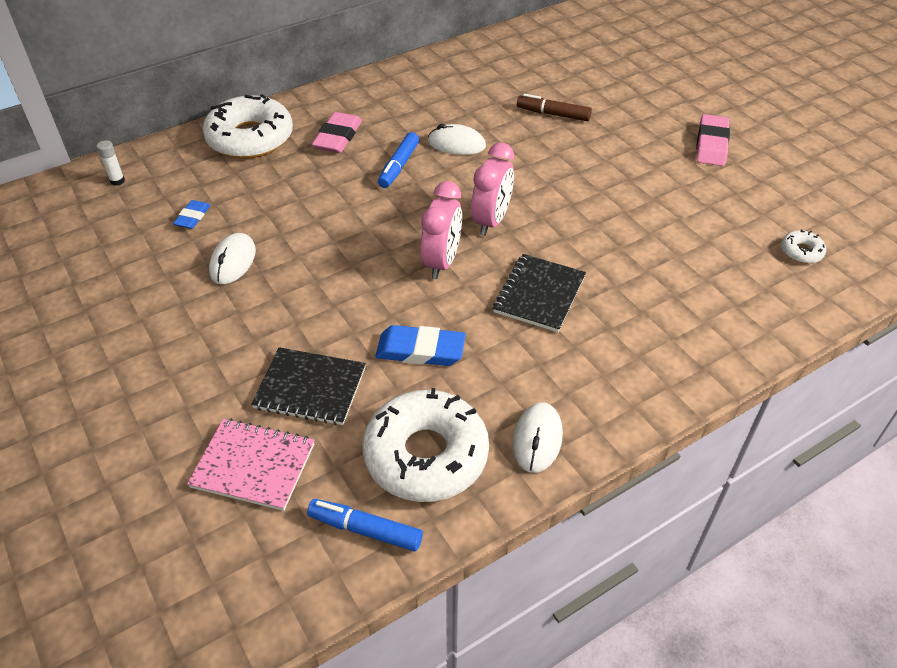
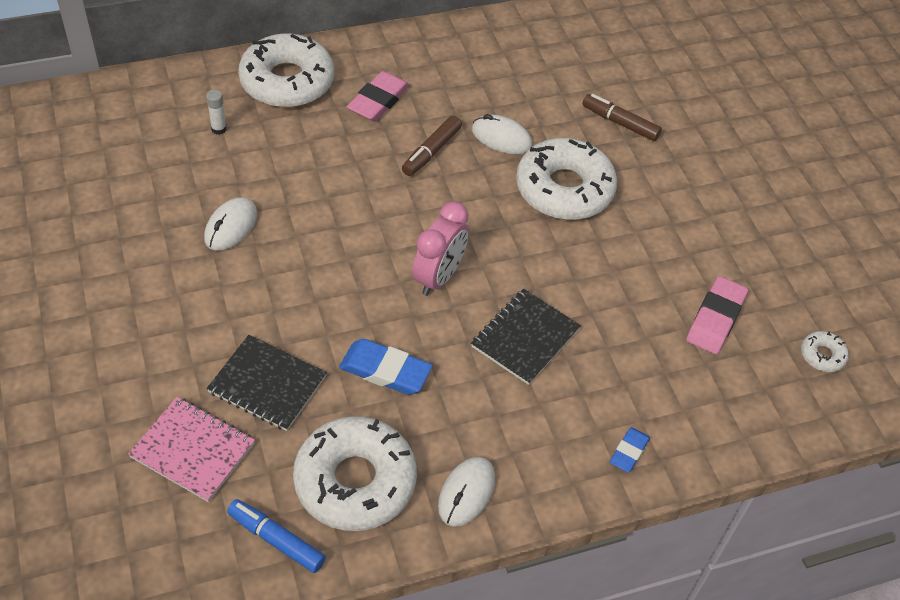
camera: 10 degrees right, 5 degrees up
(117, 181) = (140, 104): white glue stick -> white glue stick (219, 129)
(192, 217) = (204, 165): blue eraser -> blue eraser (629, 451)
(399, 166) = (431, 151): blue marker -> brown marker
(491, 221) = (506, 241): pink clock -> none
(526, 171) = (564, 189): none -> white donut
(711, 144) = (781, 201): pink eraser -> pink eraser (715, 319)

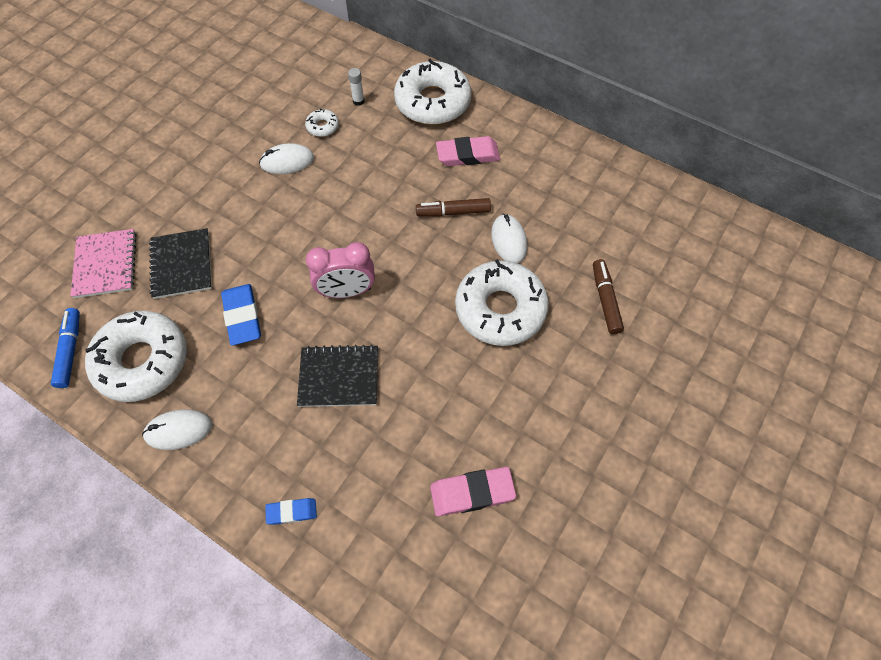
camera: 55 degrees right, 10 degrees up
(822, 355) = (509, 601): white donut -> white donut (322, 126)

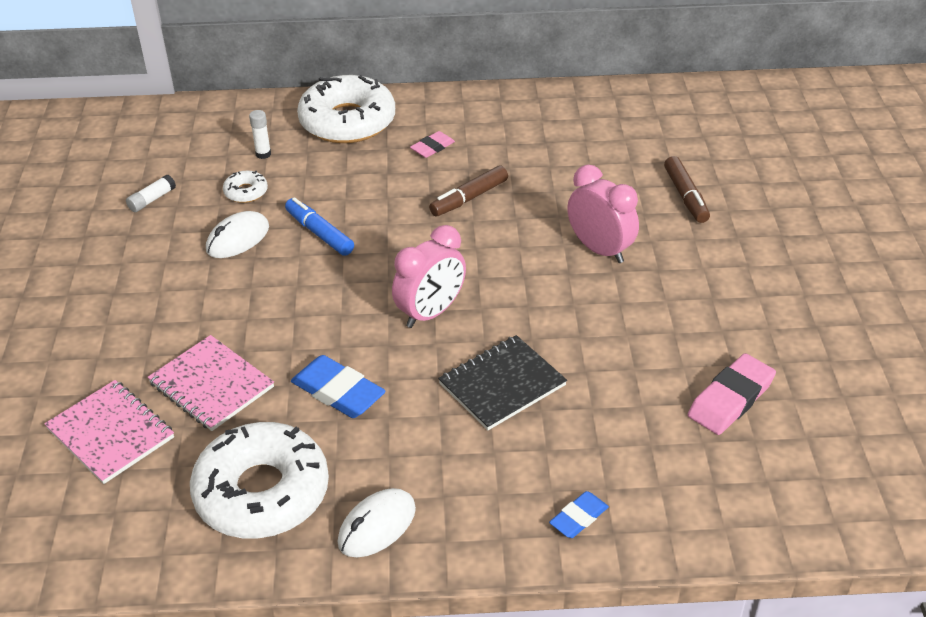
camera: 35 degrees left, 20 degrees down
(70, 351) = (156, 534): blue marker -> blue marker (319, 233)
(182, 264) = (211, 385): black notebook -> pink notebook
(266, 102) = (152, 200): none -> white glue stick
(467, 155) = (432, 147): pink eraser -> pink eraser, size x0.59
(500, 309) = (600, 250): white donut -> pink clock
(508, 240) = (548, 195): white mouse -> none
(605, 300) = (685, 196): brown marker -> brown marker turned 150 degrees counterclockwise

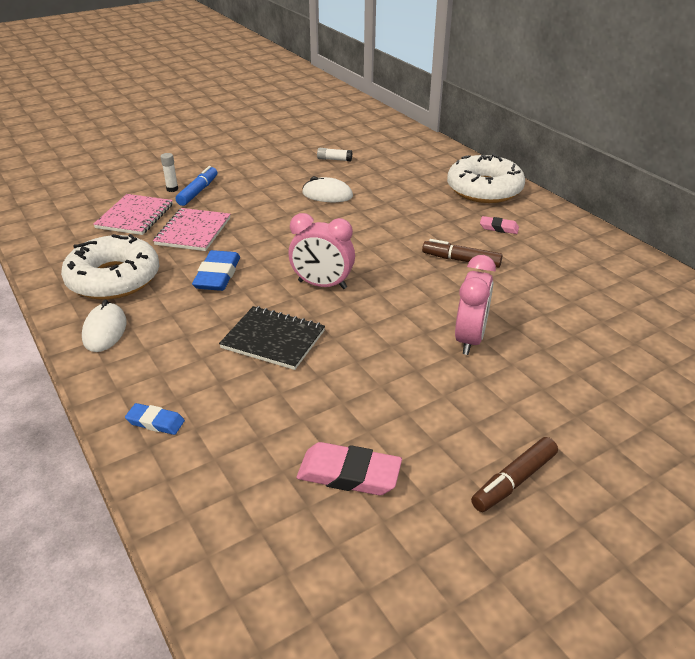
camera: 60 degrees right, 5 degrees down
(246, 192) = (373, 182): white donut -> none
(263, 154) = (415, 175): white glue stick -> white glue stick (172, 189)
(319, 233) = (360, 218): blue marker -> blue marker (198, 192)
(377, 526) = (105, 331): white mouse -> white mouse turned 75 degrees clockwise
(685, 196) = (595, 366): brown marker -> brown marker (514, 481)

